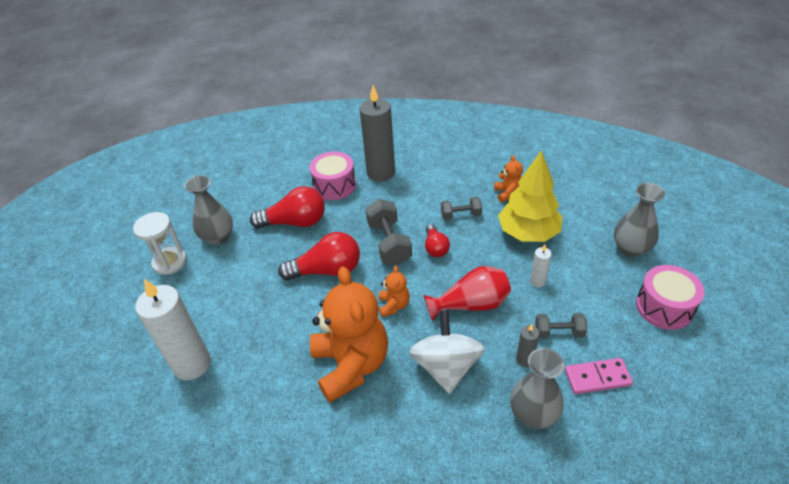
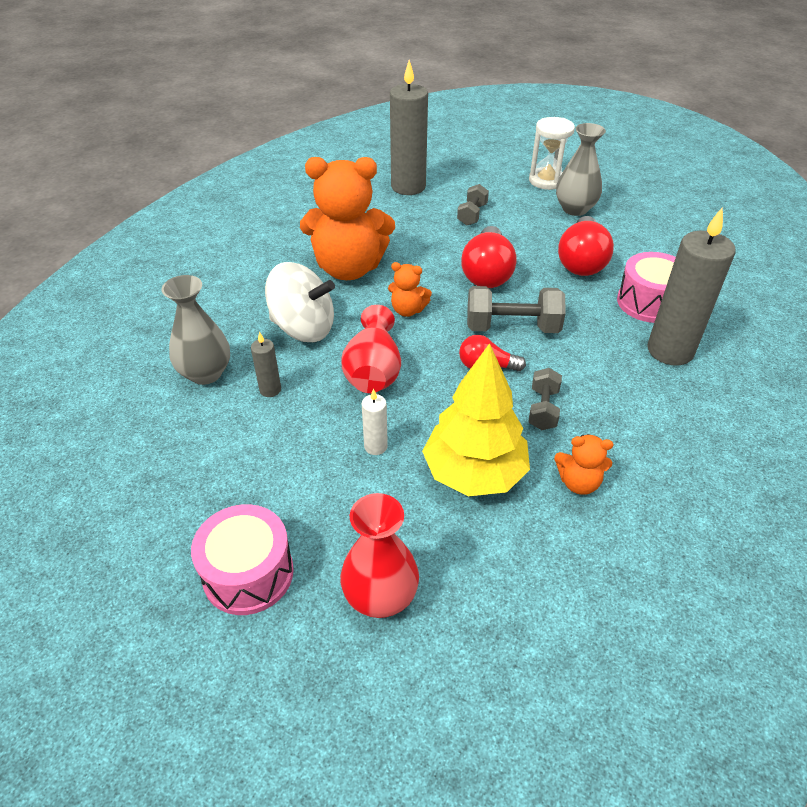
camera: 105 degrees right, 0 degrees up
(192, 364) = (408, 187): white candle -> grey candle
(559, 332) = (285, 434): grey dumbbell -> grey dumbbell (472, 215)
(597, 378) = (204, 442): pink domino -> none
(631, 248) = (380, 596): grey vase -> red vase

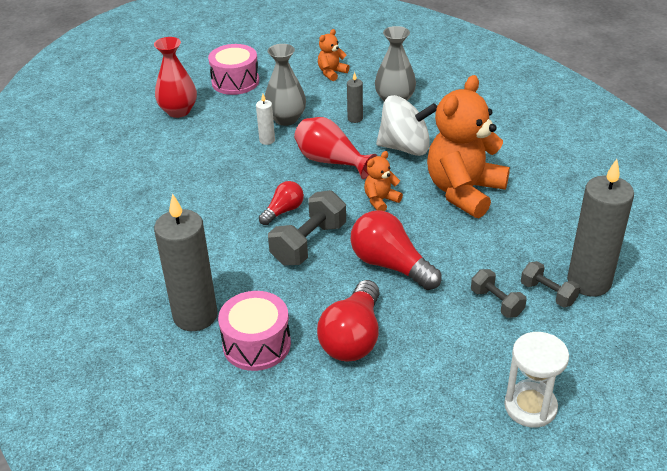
camera: 125 degrees right, 5 degrees down
(303, 328) = (405, 147): white spinning top -> white spinning top turned 135 degrees counterclockwise
(474, 473) = (207, 166): yellow tree -> none
(543, 409) = (219, 216): grey dumbbell -> grey dumbbell (548, 294)
(575, 209) = (448, 393): grey vase -> grey vase (286, 119)
(578, 482) = (154, 201): orange teddy bear -> orange teddy bear (332, 73)
(581, 261) = (353, 337): red light bulb -> red light bulb turned 120 degrees counterclockwise

